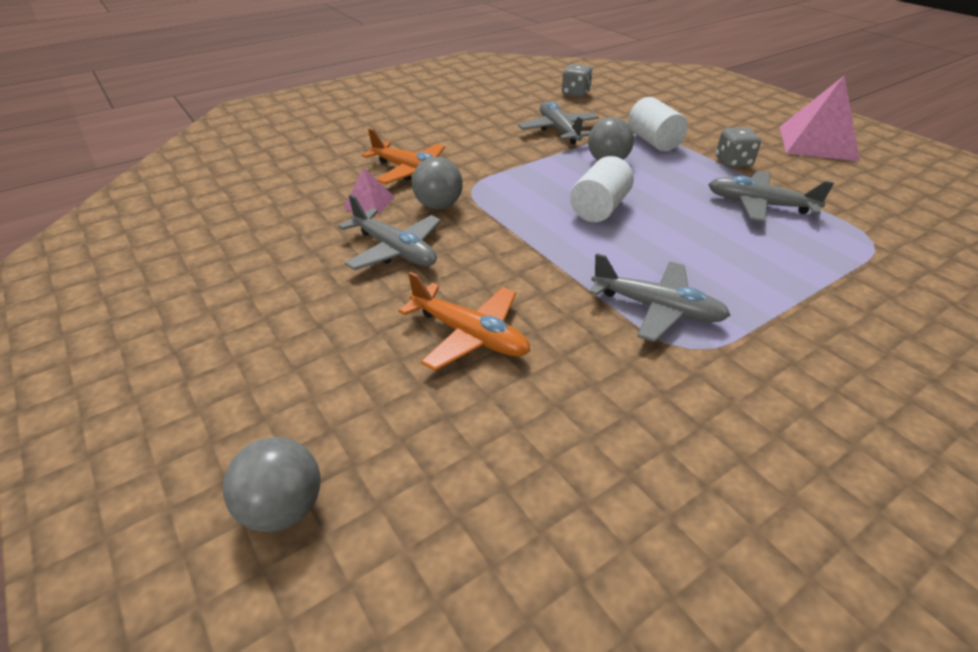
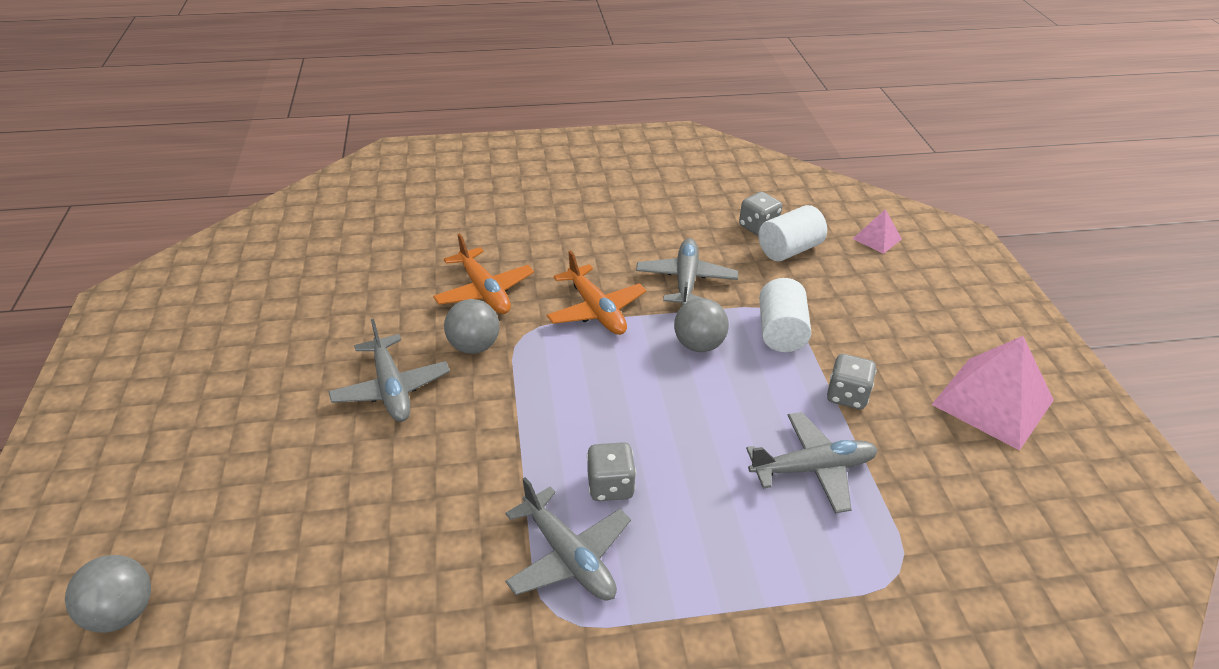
camera: 25 degrees right, 0 degrees up
(369, 202) = (414, 320): pink pyramid -> pink pyramid (877, 238)
(470, 335) = (376, 513): orange plane -> orange plane (596, 310)
(599, 208) = (628, 408): white cylinder -> white cylinder (789, 250)
(638, 256) = (610, 486): none -> grey dice
(759, 205) = (813, 469): grey plane -> grey plane turned 120 degrees clockwise

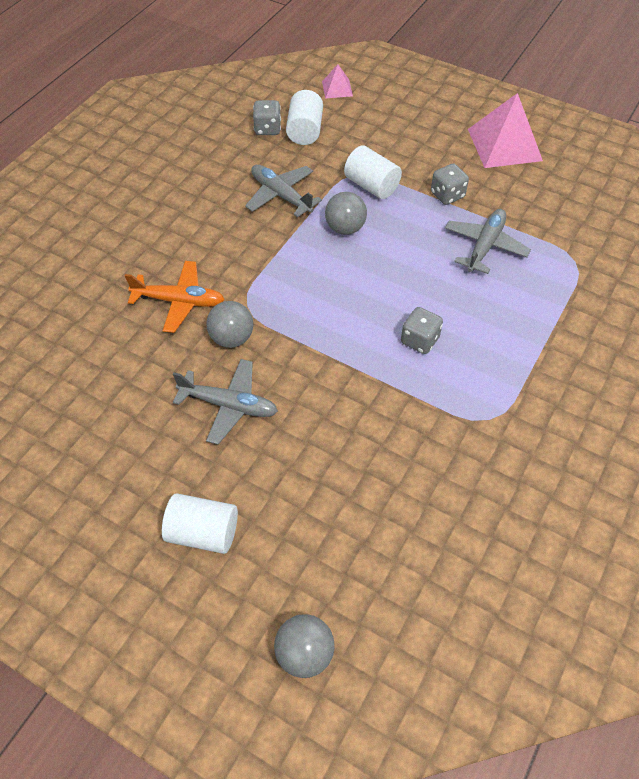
camera: 50 degrees left, 15 degrees up
(227, 453) = (203, 532): none -> white cylinder
(569, 557) = (455, 390): grey plane -> none
(596, 310) = (263, 255): orange plane -> none

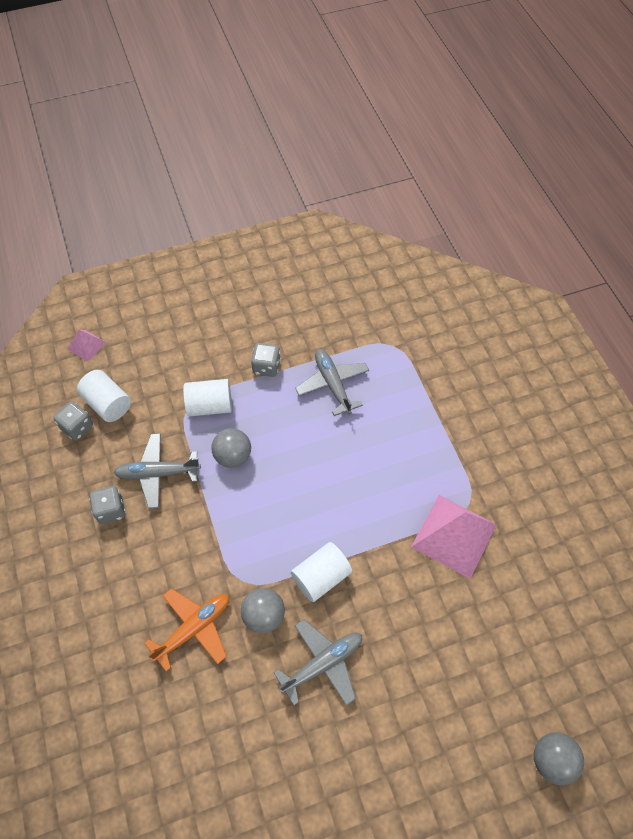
camera: 50 degrees left, 5 degrees up
(203, 532) = (415, 763): white cylinder -> white cylinder (321, 577)
(419, 340) = (374, 492): grey dice -> grey dice (111, 510)
(504, 144) = (256, 293): pink pyramid -> pink pyramid (454, 535)

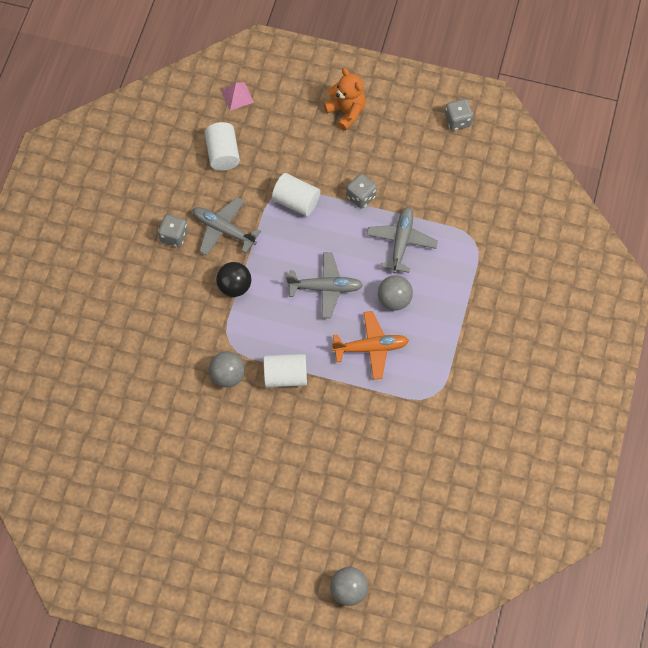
camera: 35 degrees right, 5 degrees up
(77, 427) = (189, 159): grey dice -> grey dice (457, 121)
(194, 628) = (176, 353): orange plane -> orange plane (371, 348)
(199, 303) = (346, 112): none -> orange teddy bear
(207, 521) = (234, 286): none -> black ball
(233, 456) = (286, 251): grey ball -> grey ball (394, 300)
(323, 663) = (244, 432): grey plane -> grey plane (325, 288)
(454, 535) = (402, 410): pink pyramid -> none

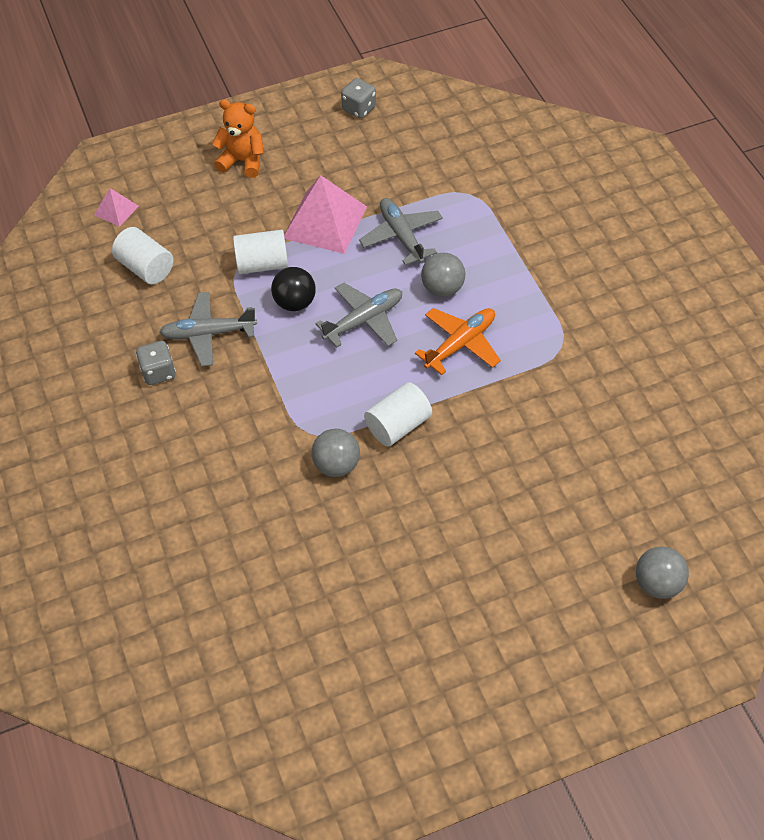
camera: 35 degrees left, 10 degrees down
(234, 286) = (267, 378): black ball -> black ball (295, 302)
(361, 197) = (325, 222): grey dice -> pink pyramid

